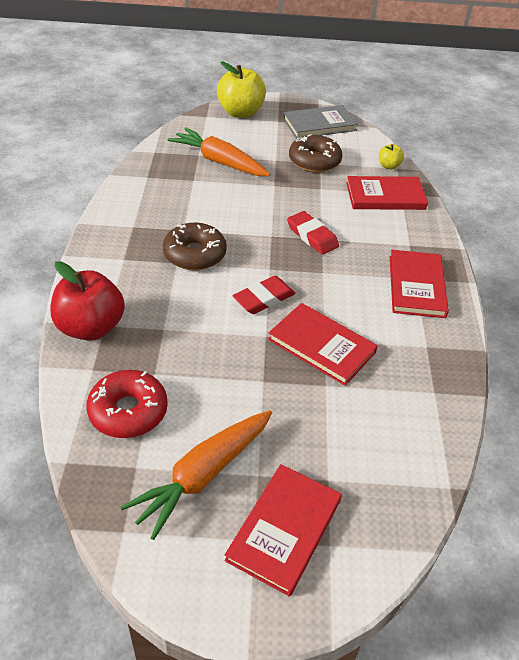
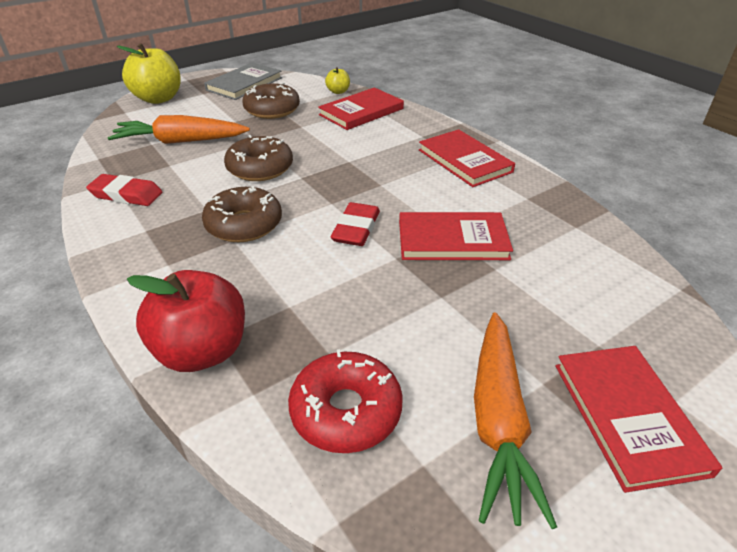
camera: 35 degrees left, 5 degrees down
(250, 213) = (260, 168): none -> brown donut
(312, 236) = (338, 162): red eraser -> red eraser (126, 194)

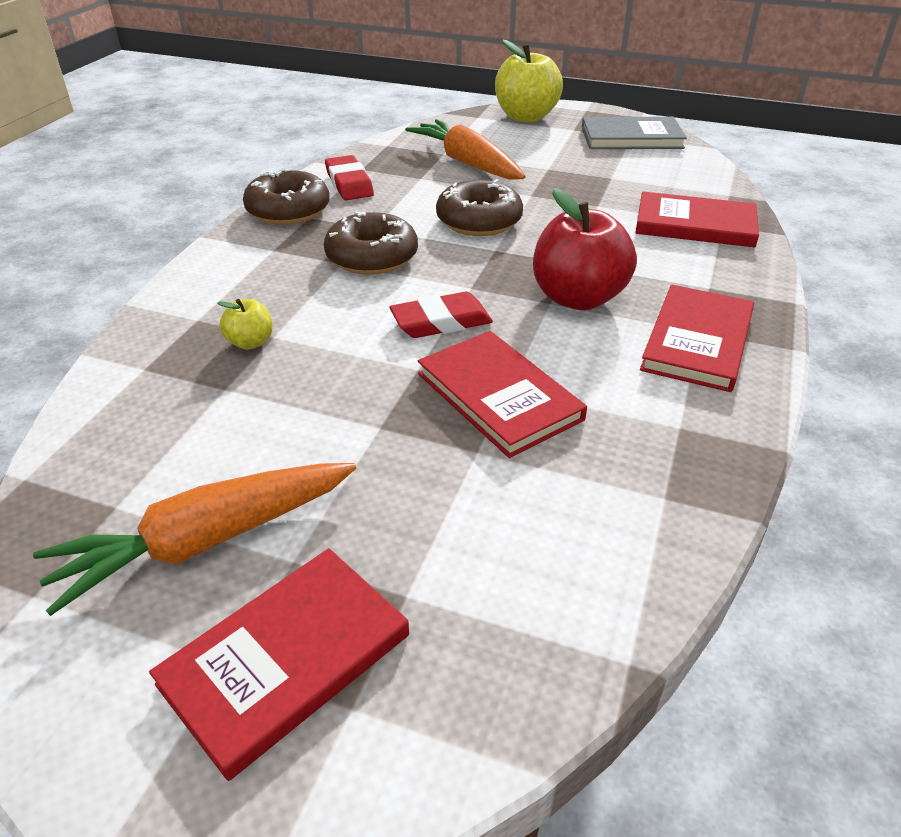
camera: 55 degrees right, 0 degrees up
(202, 351) = (176, 319): red apple -> red apple (578, 298)
(272, 110) = (604, 175): brown donut -> brown donut (288, 210)
(338, 92) = (716, 191): yellow apple -> yellow apple (250, 342)
(346, 411) = (155, 430): red donut -> none

